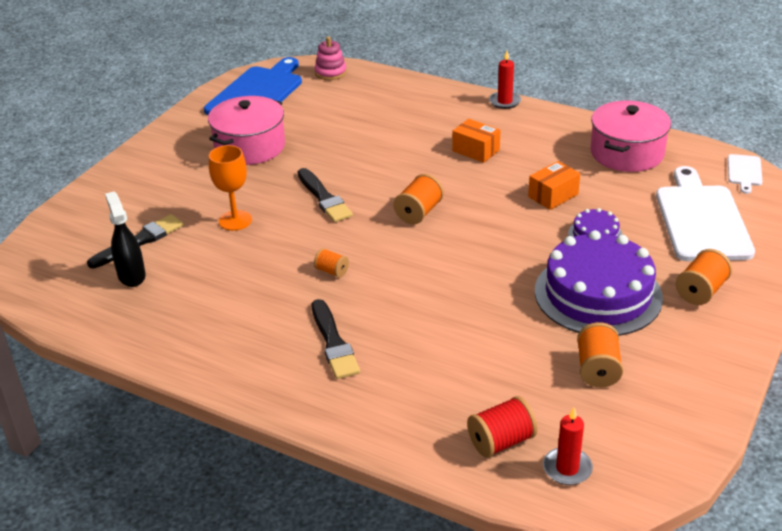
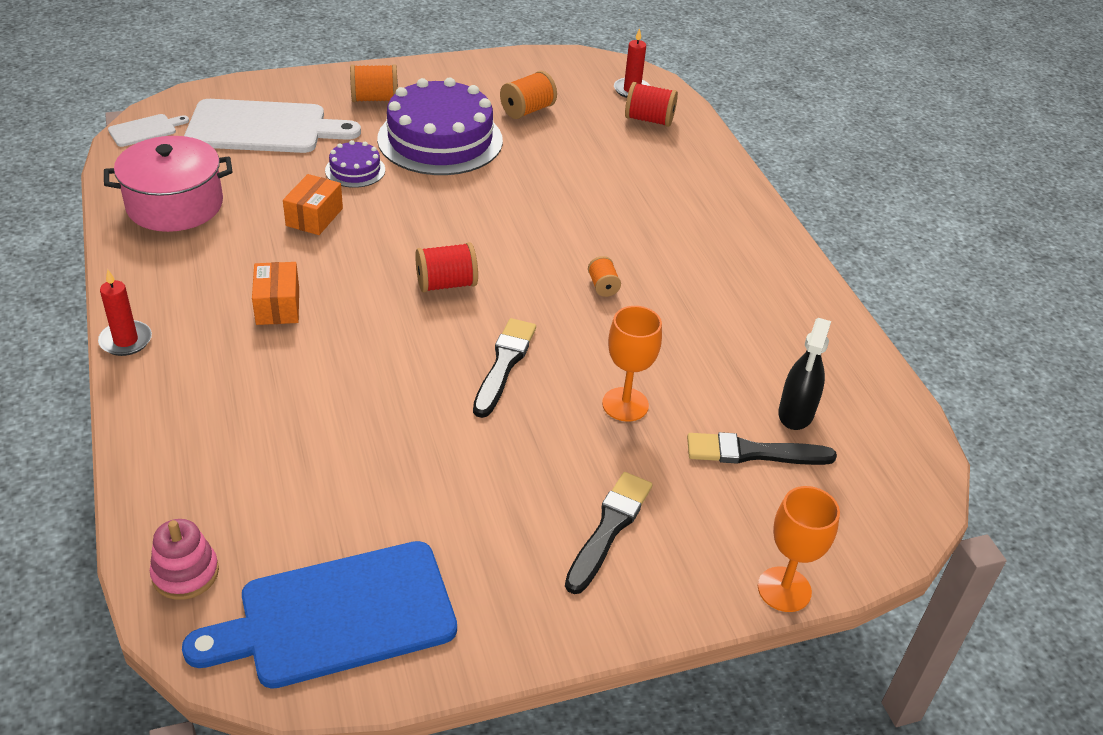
camera: 140 degrees left, 5 degrees up
(73, 198) = (784, 589): none -> orange goblet
(250, 147) = (481, 506): pink pot -> none
(333, 343) = (678, 233): black brush -> black brush (609, 528)
(419, 212) = (446, 284): orange spool -> red spool
(553, 195) = (314, 217): orange box -> orange box turned 75 degrees counterclockwise
(701, 220) = (263, 128): white cutting board -> white cutting board turned 135 degrees counterclockwise

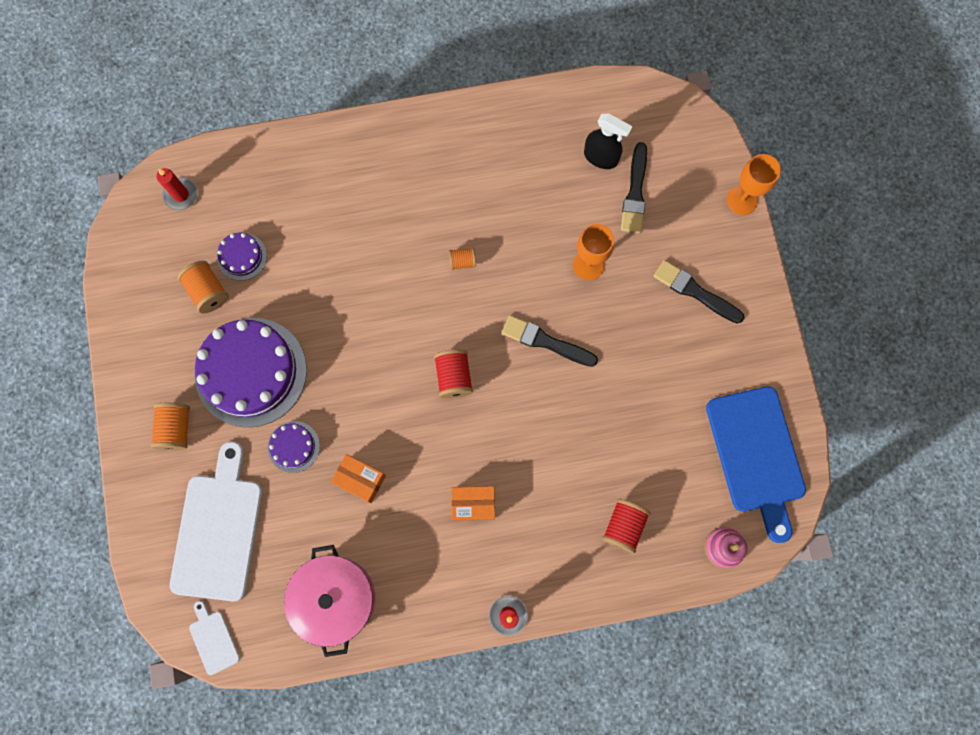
camera: 80 degrees left, 35 degrees up
(571, 128) = (242, 256): none -> purple cake
(649, 120) = (233, 188): red spool -> red spool (623, 526)

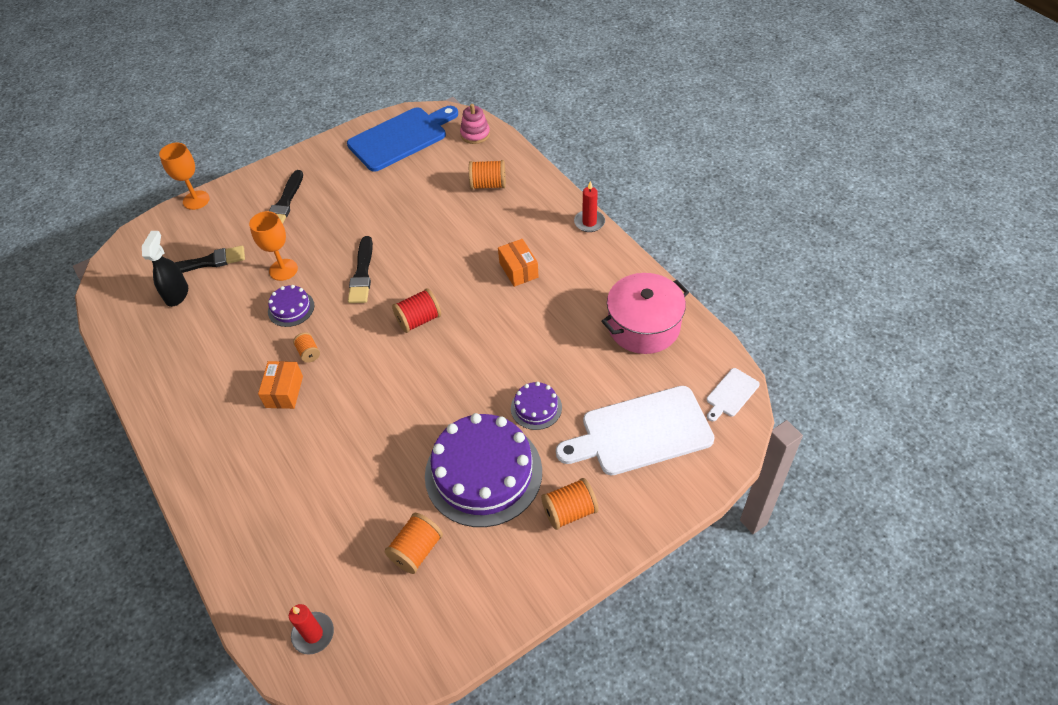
camera: 110 degrees left, 25 degrees down
(242, 256) = (366, 536): purple cake -> purple cake (291, 308)
(360, 479) = (539, 348): orange box -> orange box (284, 392)
(623, 526) = (488, 185): red spool -> orange spool

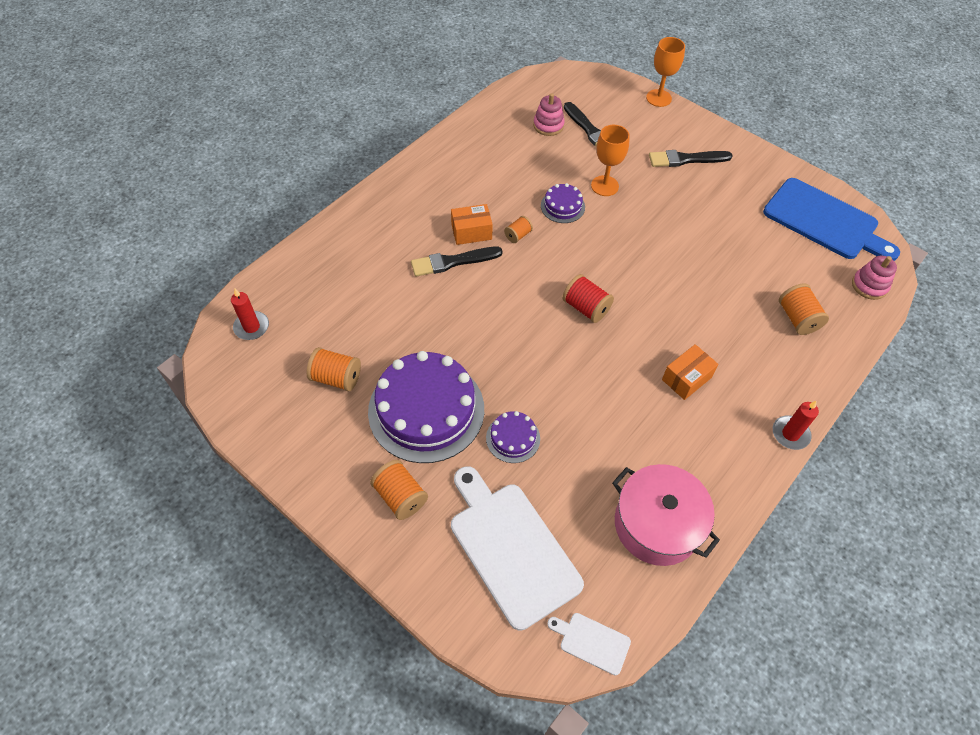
camera: 70 degrees right, 5 degrees up
(177, 294) = (548, 125): black spray bottle -> pink stacking toy
(362, 273) = (625, 245): black brush -> black brush (452, 262)

